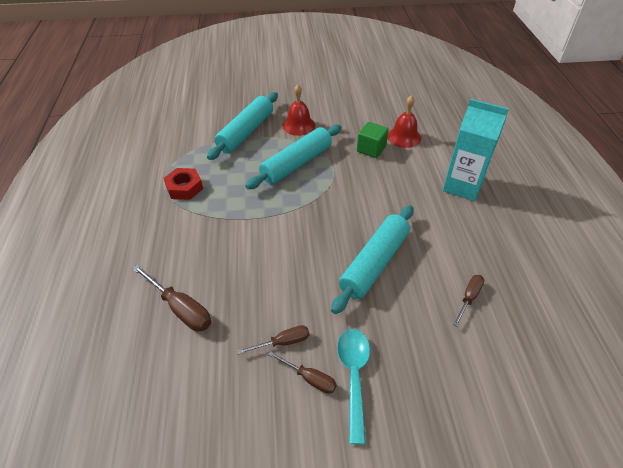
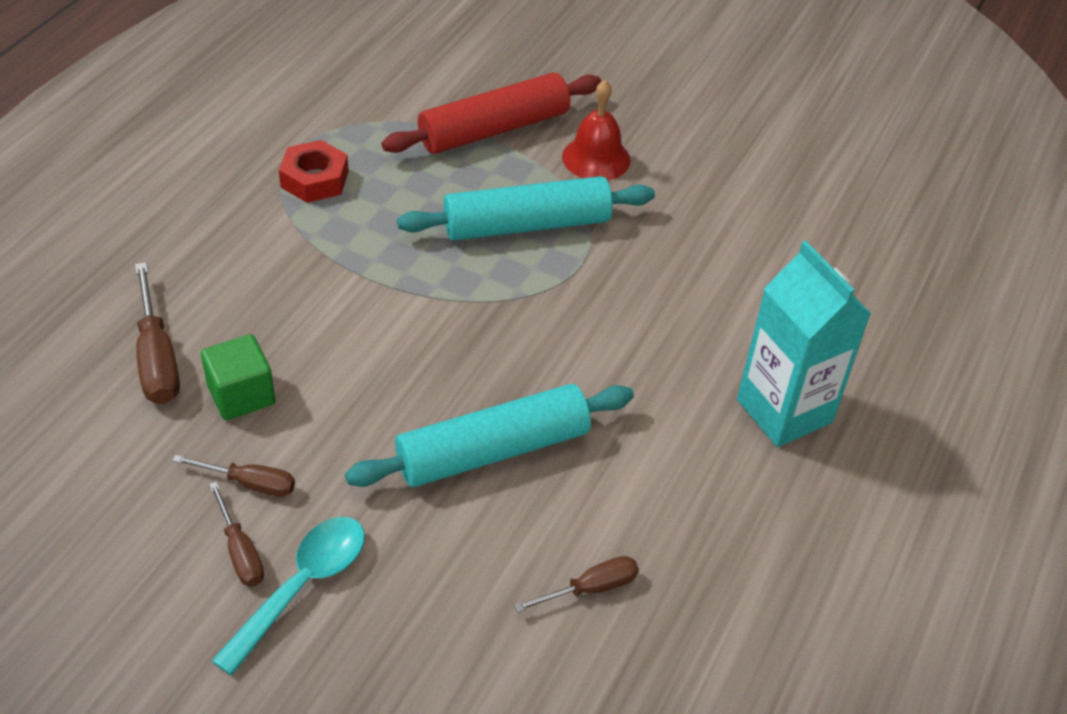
camera: 30 degrees right, 0 degrees up
(246, 132) = (493, 129): turquoise rolling pin -> red rolling pin
(371, 149) = (683, 262): green cube -> green cube (241, 395)
(404, 137) = (769, 269): red bell -> none

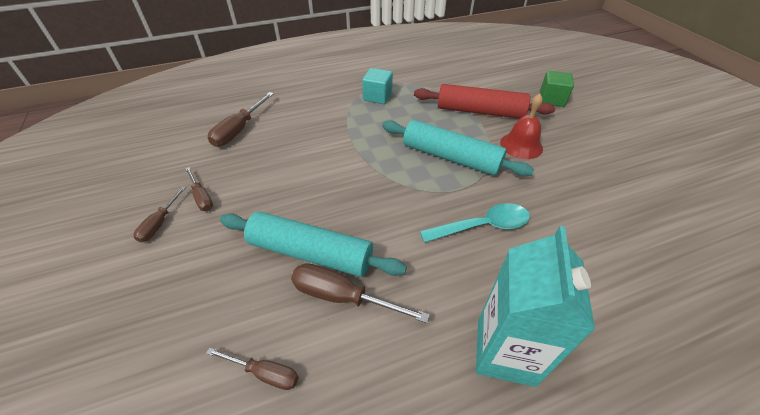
camera: 45 degrees right, 0 degrees up
(241, 395) = (247, 160): green cube -> green cube (551, 99)
(302, 587) = (156, 257): turquoise spoon -> turquoise spoon (482, 226)
(314, 179) = (377, 96): red nut -> turquoise cube
(584, 470) = (342, 297): none -> brown screwdriver

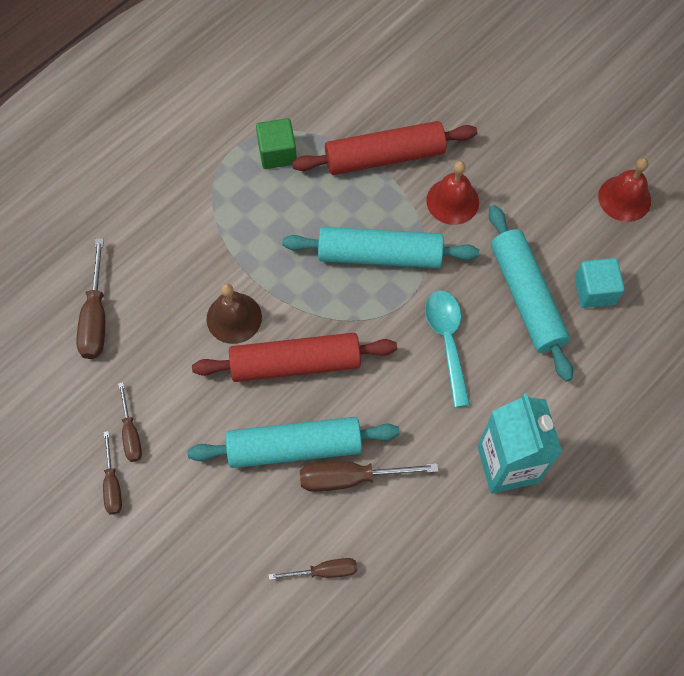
camera: 25 degrees left, 20 degrees up
(202, 197) = (131, 433): brown screwdriver -> brown screwdriver turned 45 degrees clockwise
(324, 158) = (234, 318): none -> brown bell
(349, 197) = (295, 363): none -> red rolling pin
(377, 96) = (240, 179): turquoise cube -> turquoise cube (594, 290)
(482, 226) = (447, 341): turquoise spoon -> turquoise spoon turned 60 degrees counterclockwise
(551, 99) = (466, 95): green cube -> green cube (277, 153)
(566, 220) = (526, 297): none -> turquoise rolling pin
(674, 184) = (624, 198): none -> red bell

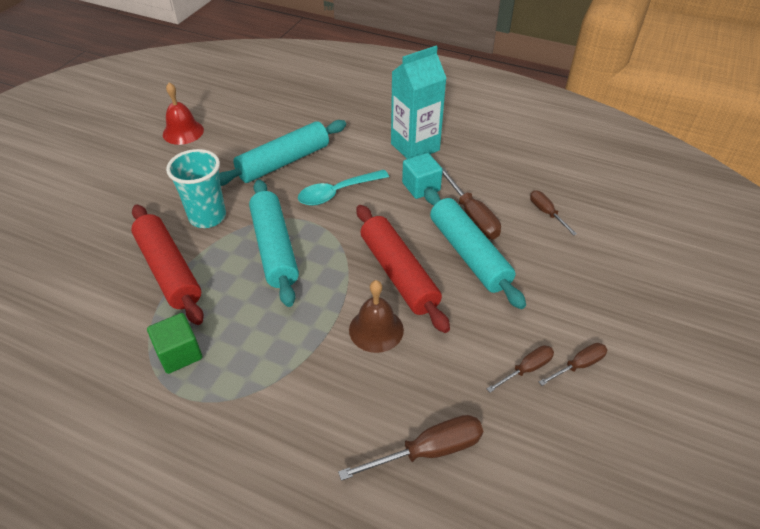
camera: 110 degrees left, 20 degrees down
(452, 201) = (207, 217): red bell -> turquoise cup
(594, 290) = (266, 133): turquoise cube -> turquoise cube (421, 187)

